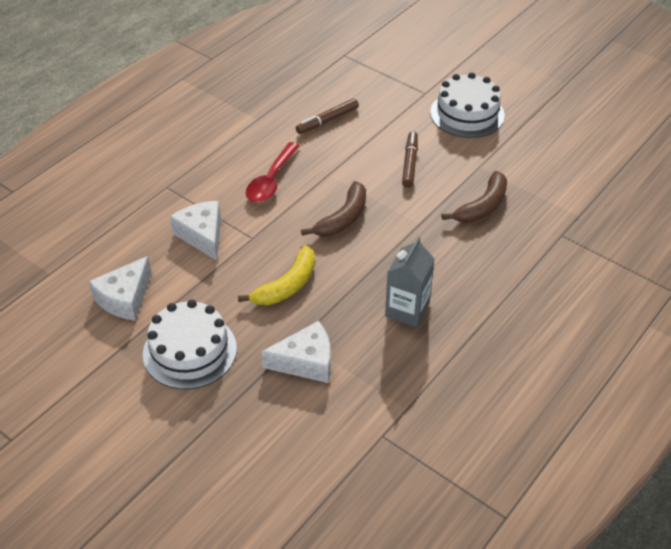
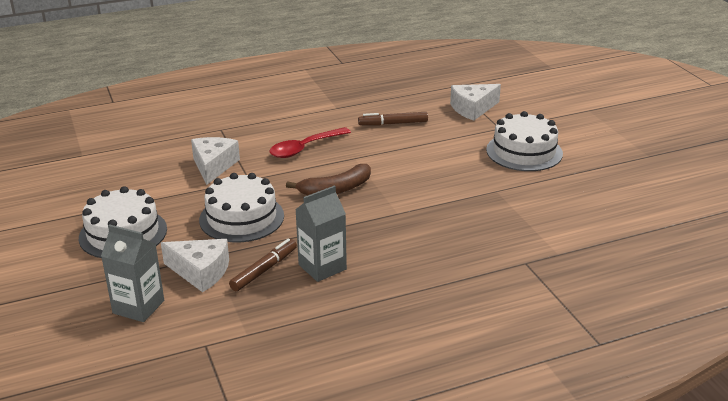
camera: 30 degrees right, 15 degrees down
(125, 298) = (115, 186): white cheese -> white cheese (472, 109)
(285, 425) = (138, 307): none -> grey carton
(287, 286) = (241, 218): yellow banana -> white cake
(410, 163) = (434, 170): brown marker -> brown marker (264, 270)
(482, 206) = (469, 218): brown banana -> none

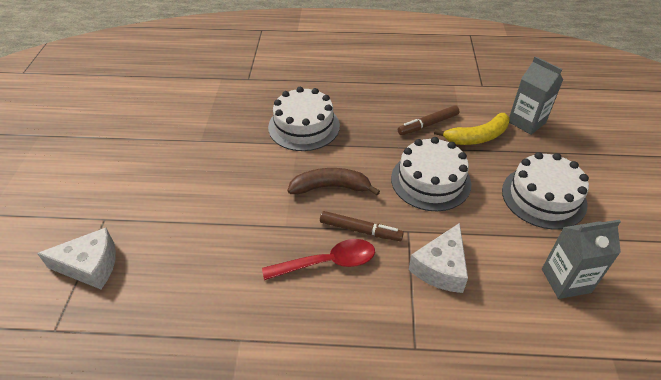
camera: 155 degrees left, 15 degrees up
(200, 272) = (477, 137): white cheese -> yellow banana
(322, 267) = (384, 114): grey carton -> grey carton (566, 280)
(393, 123) = (201, 272): brown marker -> brown marker (360, 230)
(524, 152) = (125, 176): white cake -> white cake (304, 126)

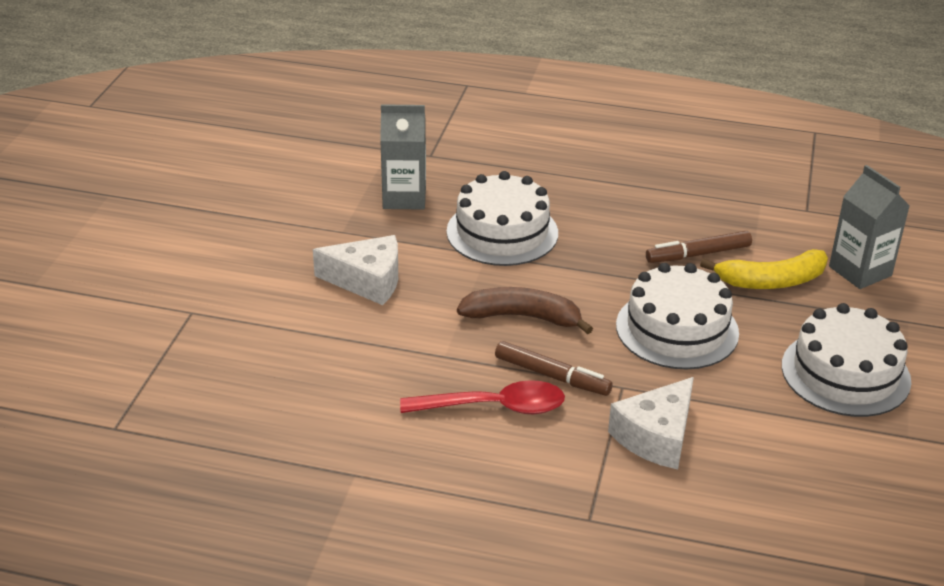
camera: 10 degrees right, 10 degrees down
(90, 266) = (167, 364): white cheese -> white cheese (367, 281)
(566, 280) = (835, 478): grey carton -> grey carton (404, 198)

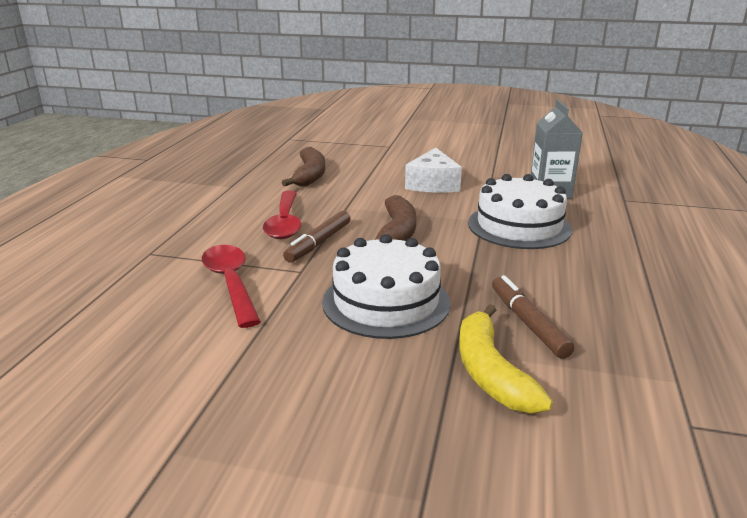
camera: 90 degrees right, 10 degrees down
(318, 393) = (310, 175): none -> brown banana
(656, 436) = (231, 283): white cheese -> red spoon
(845, 373) = (304, 412): white cake -> none
(860, 271) = (544, 462): grey carton -> none

